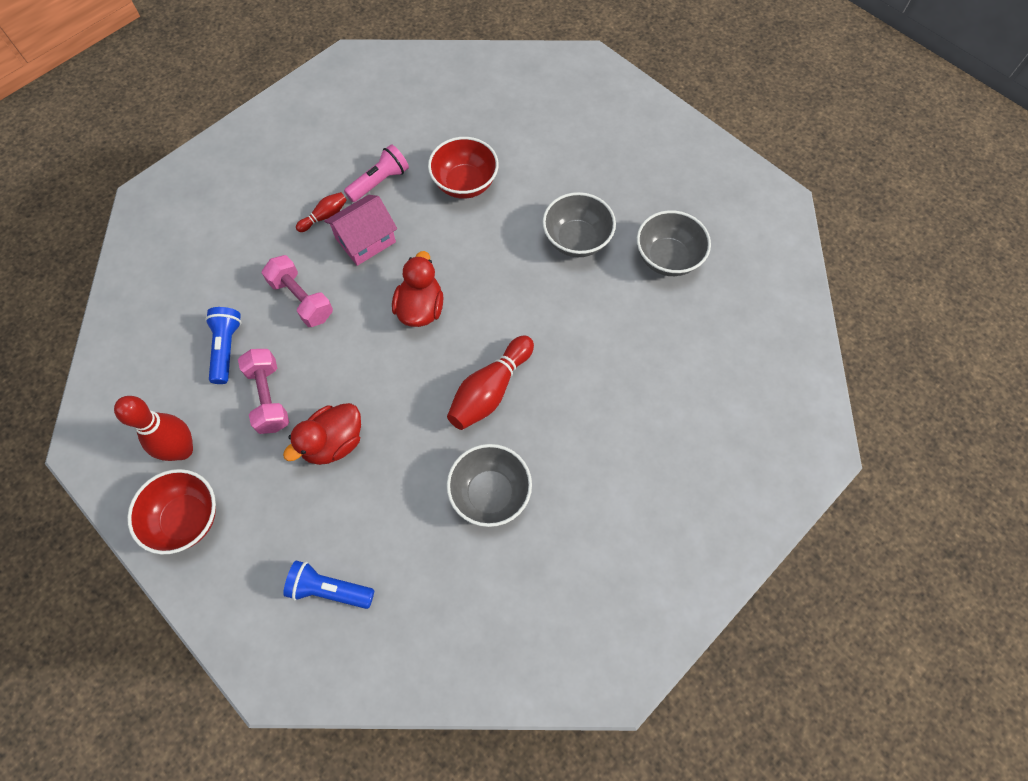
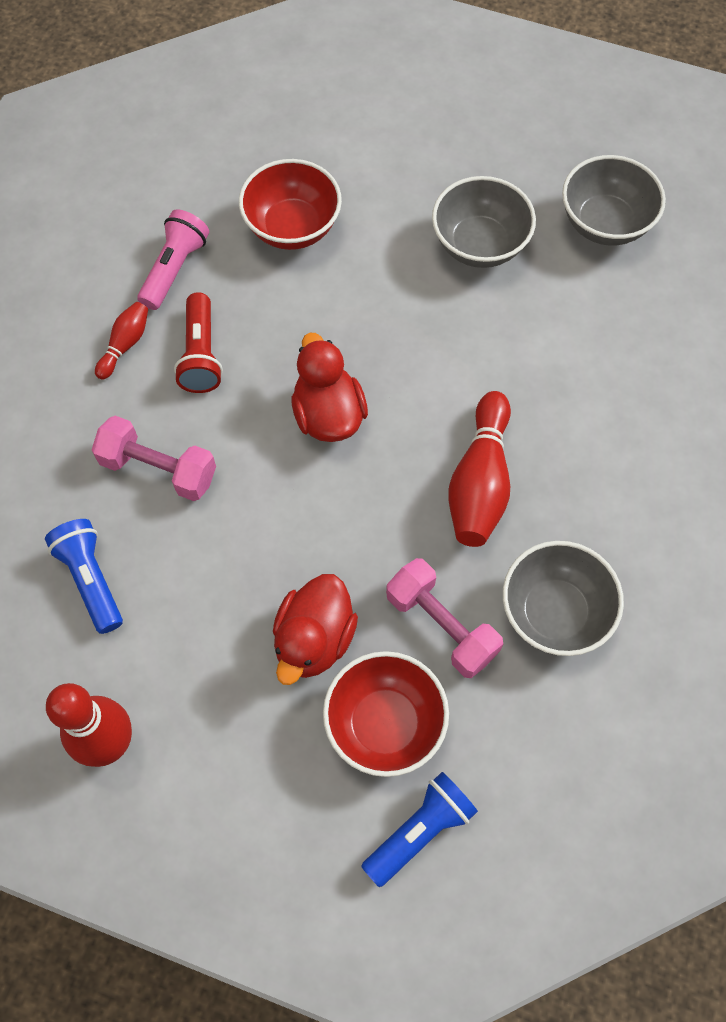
camera: 25 degrees left, 0 degrees up
(186, 519) = (170, 832): red bowl -> red bowl (385, 724)
(269, 397) = (190, 619): pink dumbbell -> pink dumbbell (441, 625)
(329, 589) = (420, 831): blue flashlight -> blue flashlight turned 150 degrees clockwise
(365, 240) = (201, 354): pink house -> red flashlight

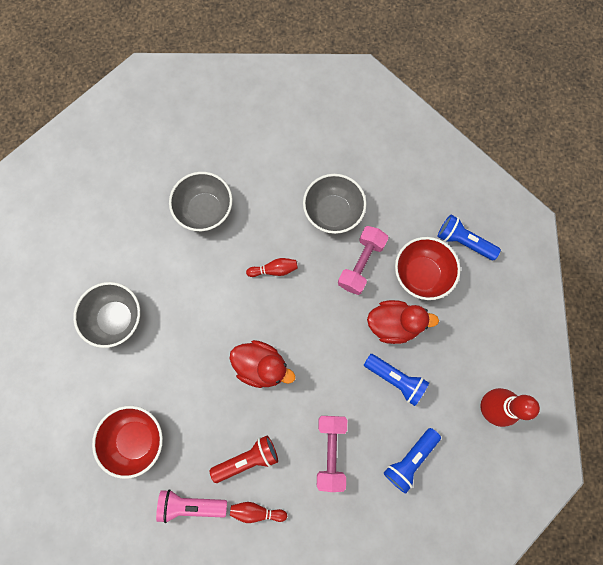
camera: 110 degrees left, 10 degrees up
(222, 606) = (395, 379): none -> blue flashlight
(328, 414) = (261, 366): red duck -> red duck turned 120 degrees counterclockwise
(480, 482) = (274, 270): red bowling pin -> red bowling pin, size x0.53
(605, 223) = (79, 251): grey bowl -> grey bowl (205, 210)

